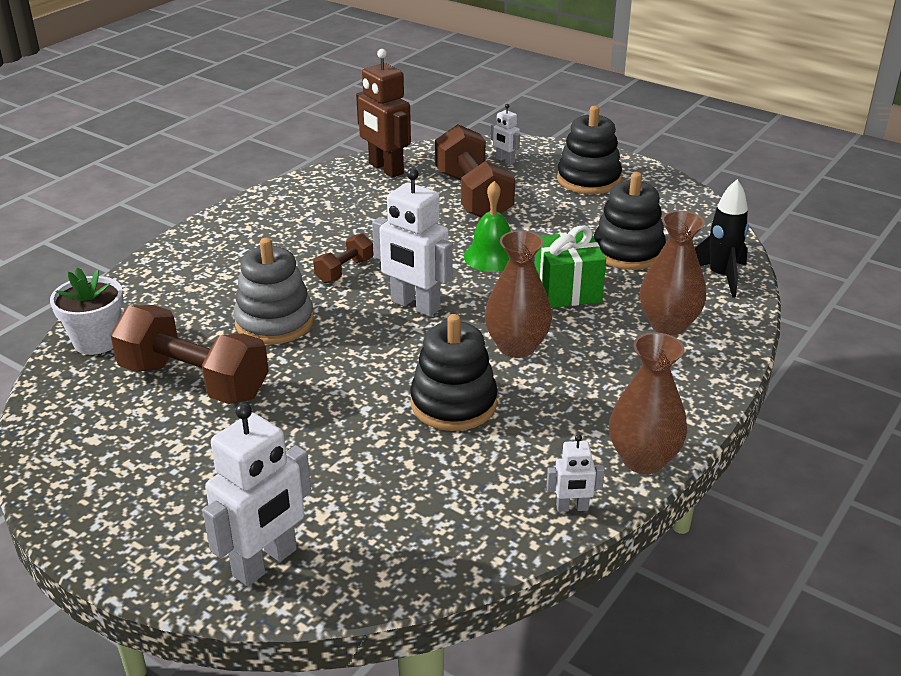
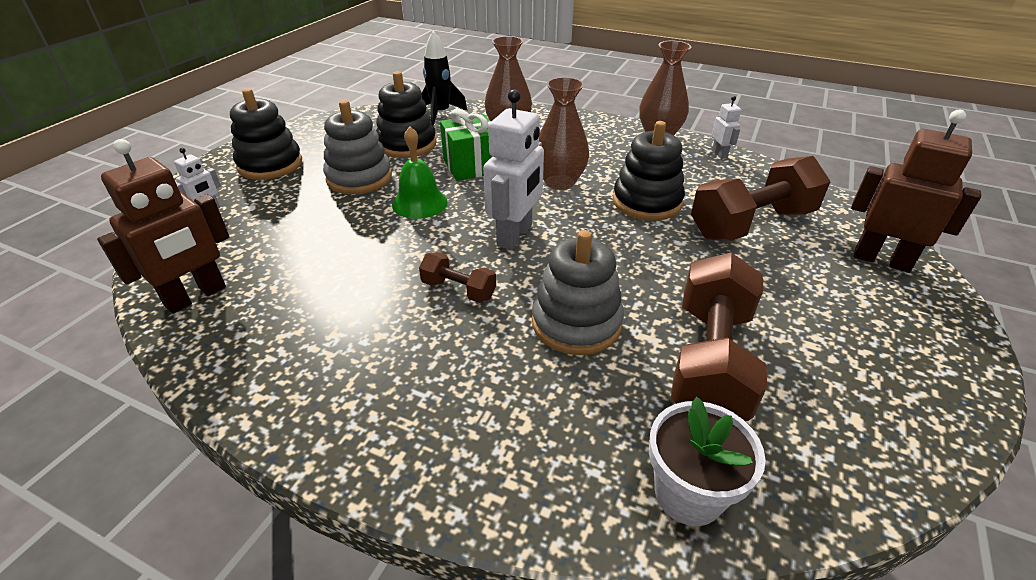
camera: 100 degrees left, 5 degrees up
(265, 563) = (881, 260): white robot -> brown robot
(473, 196) = (291, 224): brown dumbbell -> brown dumbbell (751, 224)
(551, 225) = (359, 178): none -> grey stacking toy

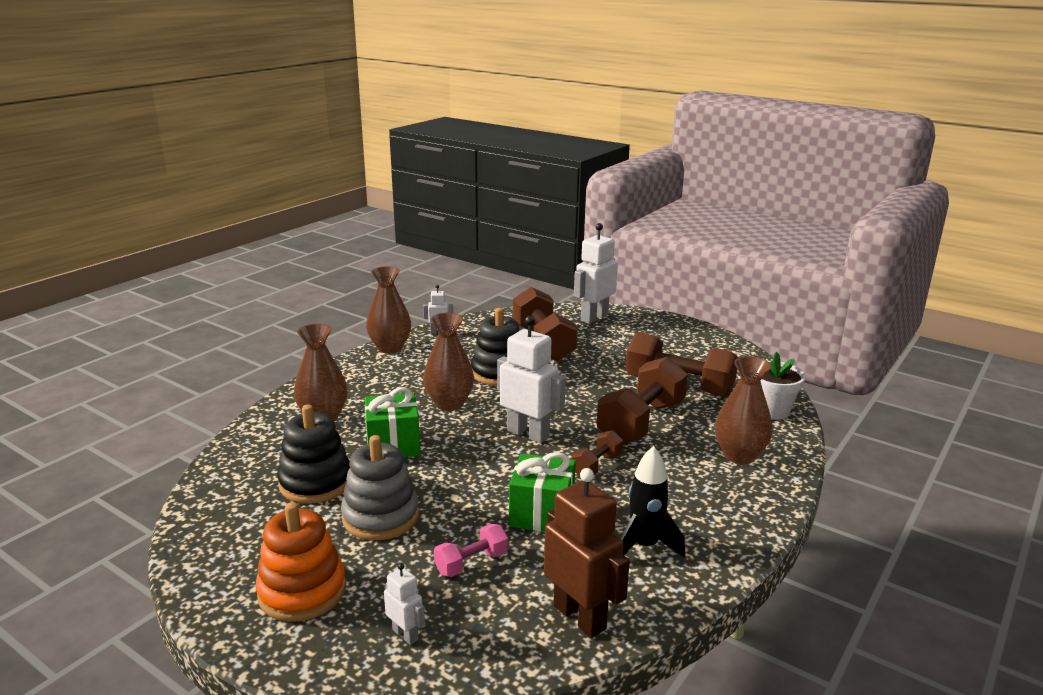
camera: 80 degrees left, 15 degrees down
(270, 164) = (302, 591): black stacking toy -> orange stacking toy
(289, 229) = (471, 563): none -> pink dumbbell
(361, 259) = (542, 514): none -> green gift
(419, 203) = (454, 479): green bell -> none
(440, 114) = (245, 456): black rocket -> black rocket (644, 546)
(514, 435) = (739, 455): none -> brown vase
(576, 323) = (641, 422): grey stacking toy -> brown dumbbell
(881, 260) = (594, 317): brown robot -> white robot

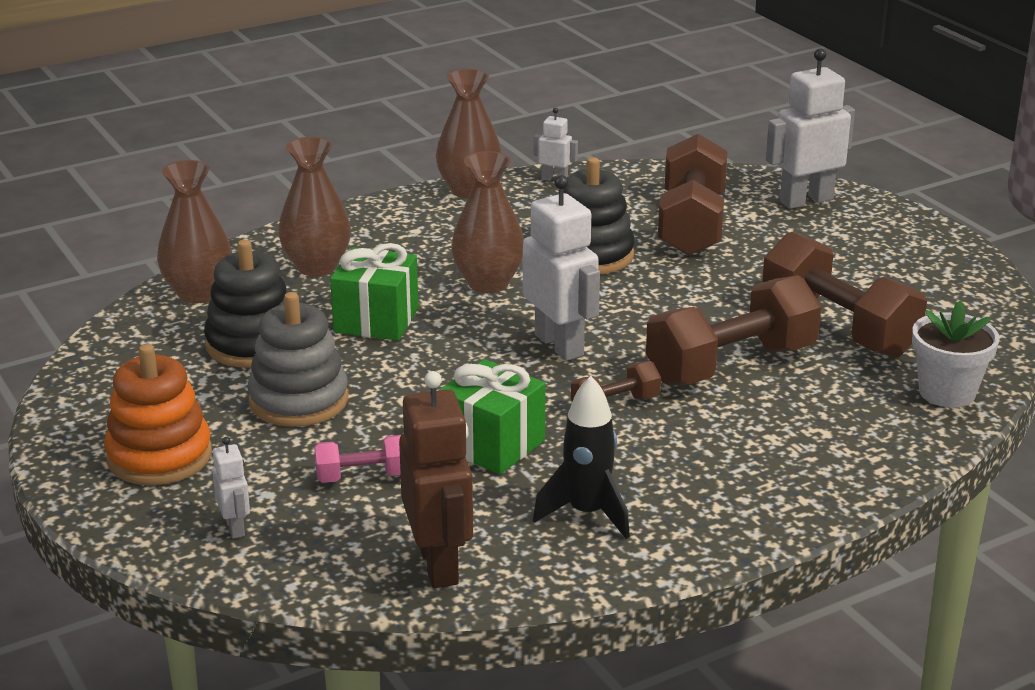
camera: 25 degrees right, 5 degrees up
(739, 455) = (830, 440): brown vase -> brown vase (198, 293)

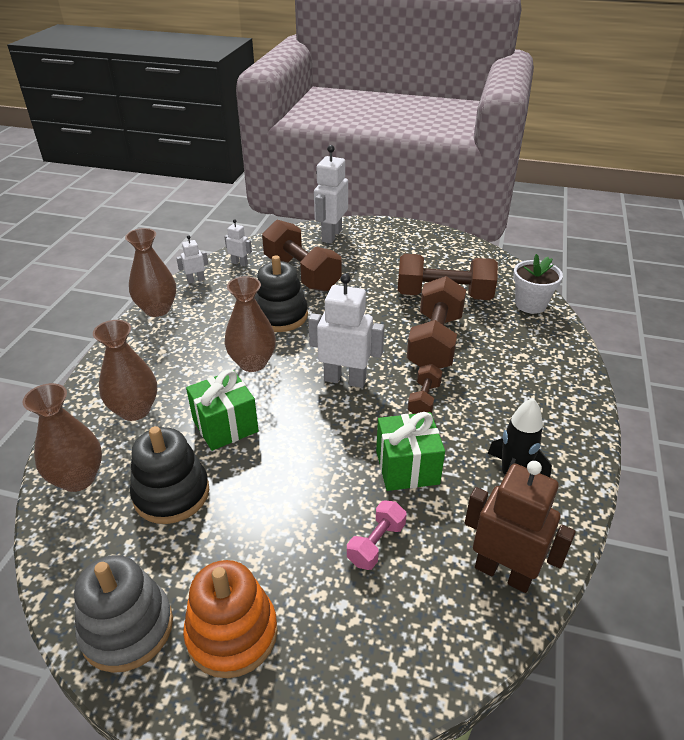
camera: 45 degrees left, 10 degrees up
(235, 527) = (362, 649): white robot -> white robot (239, 263)
(299, 400) = (260, 516): grey stacking toy -> grey stacking toy (127, 628)

